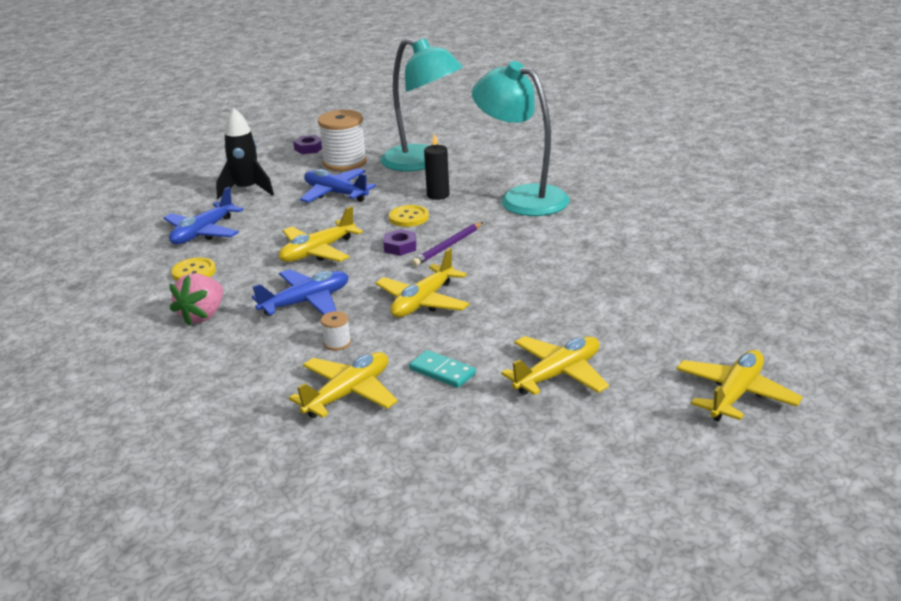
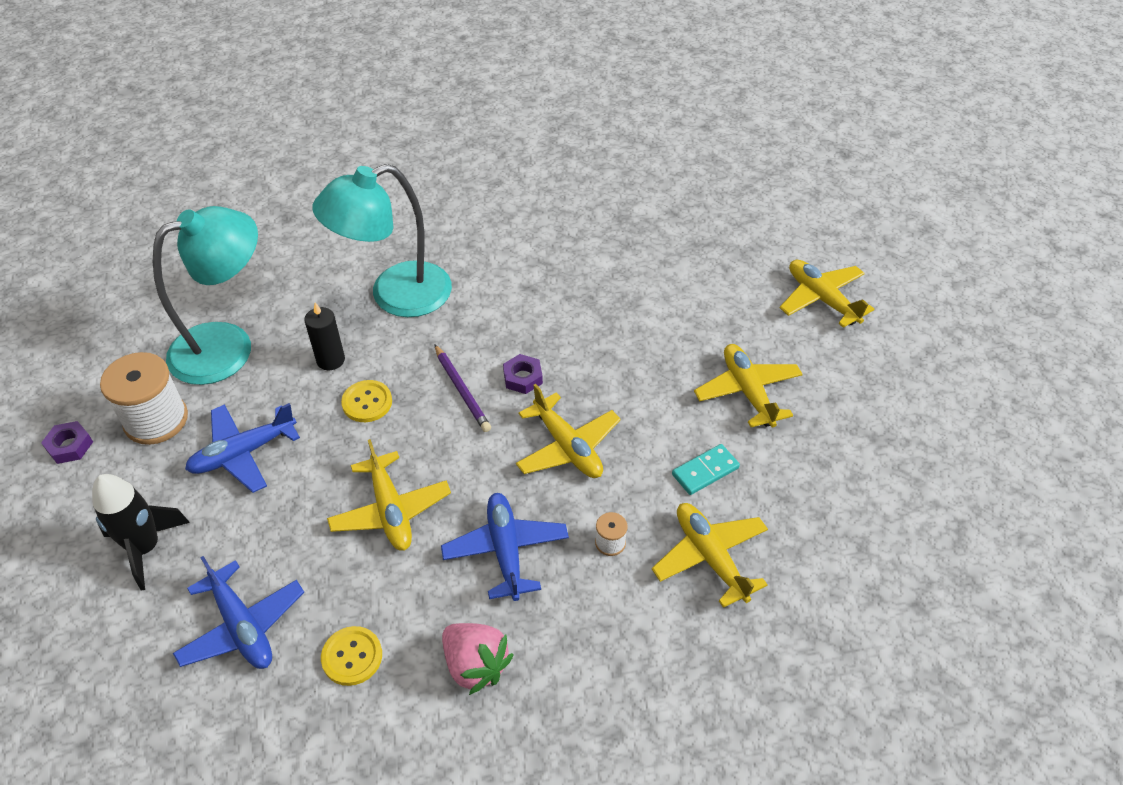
camera: 70 degrees left, 20 degrees up
(400, 247) = (433, 430): purple nut -> purple nut (522, 377)

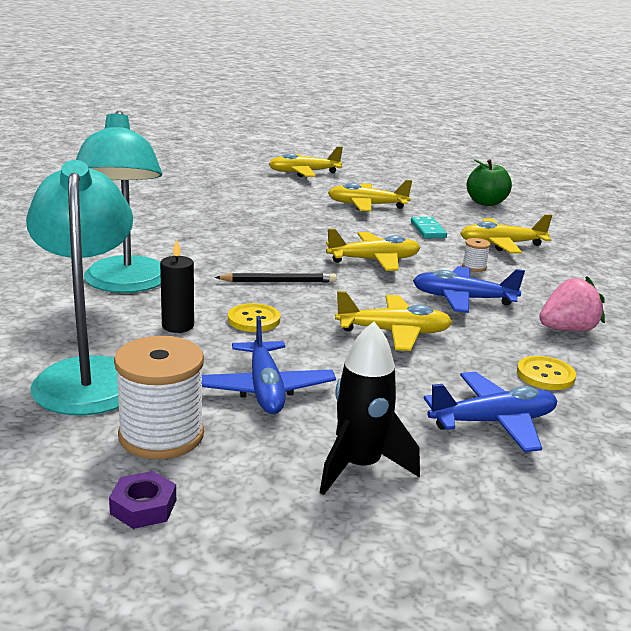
camera: 70 degrees left, 25 degrees down
(462, 390) = (278, 281): purple pencil -> black pencil
(522, 377) = (287, 259): purple nut -> none
(872, 510) = (486, 203): none -> green apple

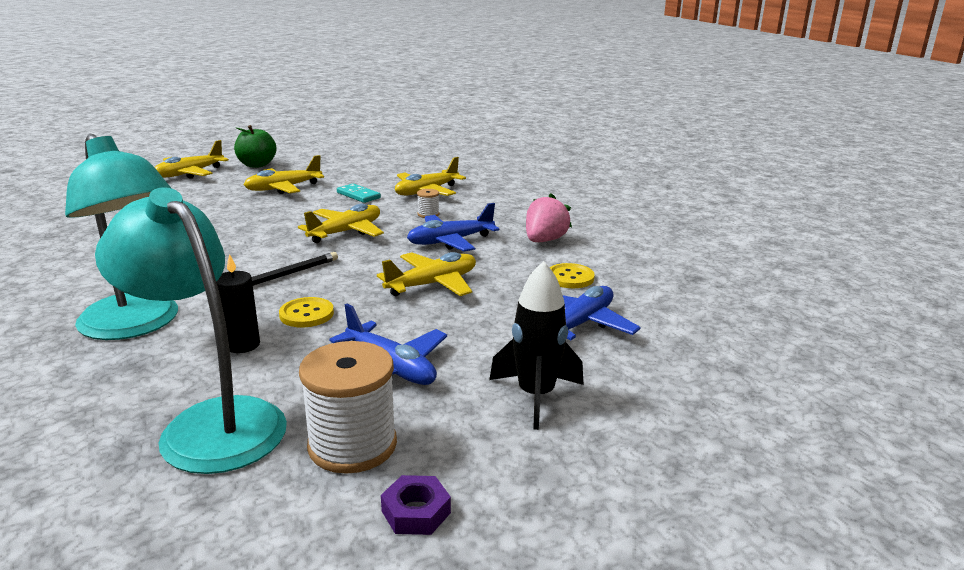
camera: 35 degrees left, 0 degrees up
(486, 203) = (376, 162): green apple -> green apple (257, 165)

